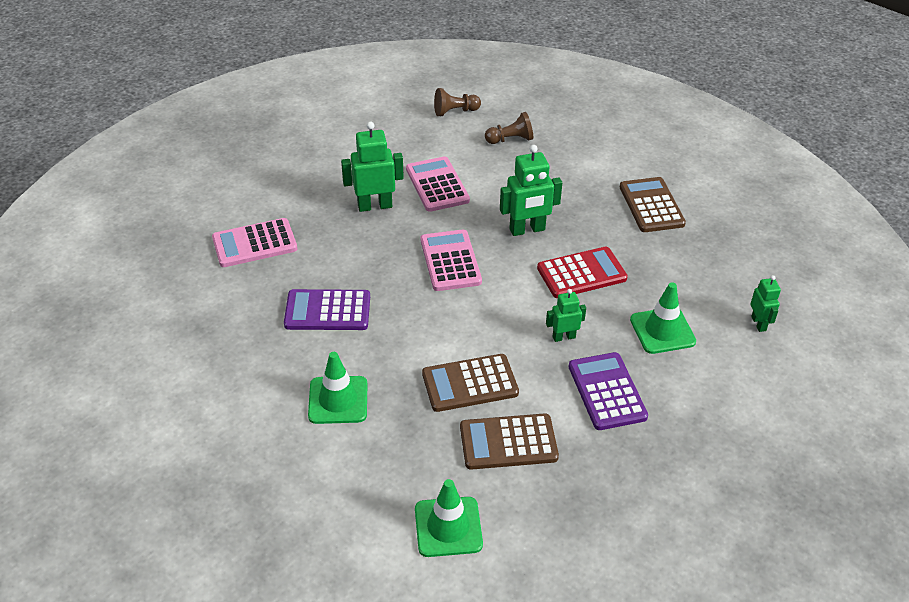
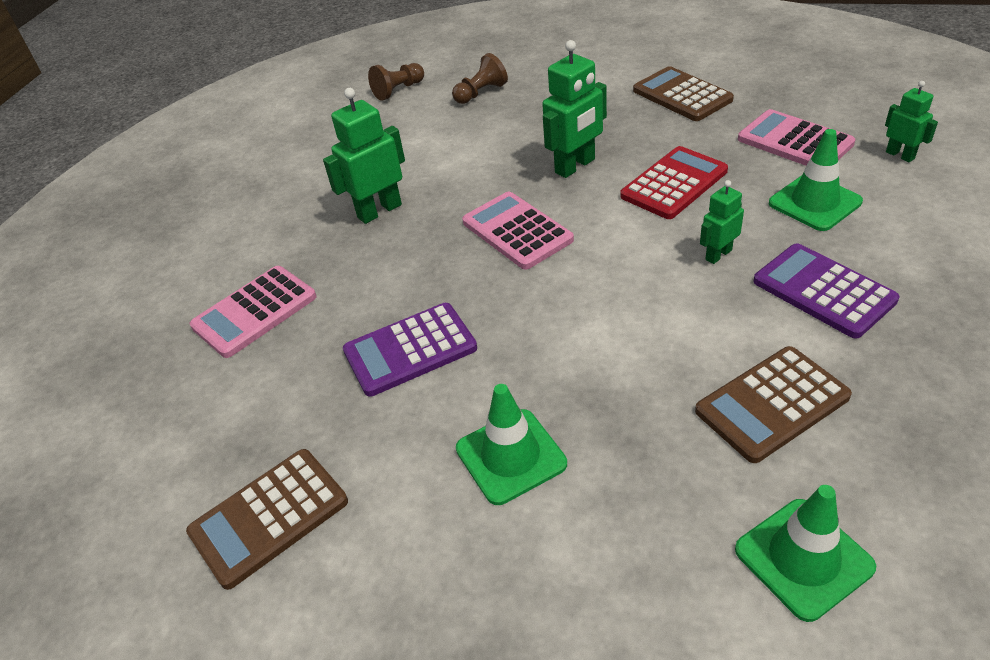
camera: 20 degrees left, 0 degrees up
(437, 185) = (436, 163): pink calculator -> pink calculator (794, 141)
(470, 383) = (660, 355): brown calculator -> brown calculator (269, 517)

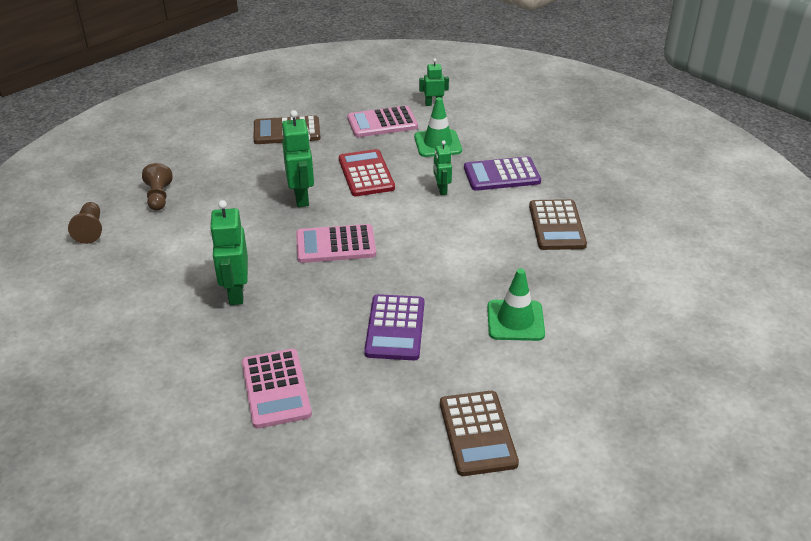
camera: 65 degrees left, 5 degrees down
(803, 558) = (644, 260): green traffic cone -> none

